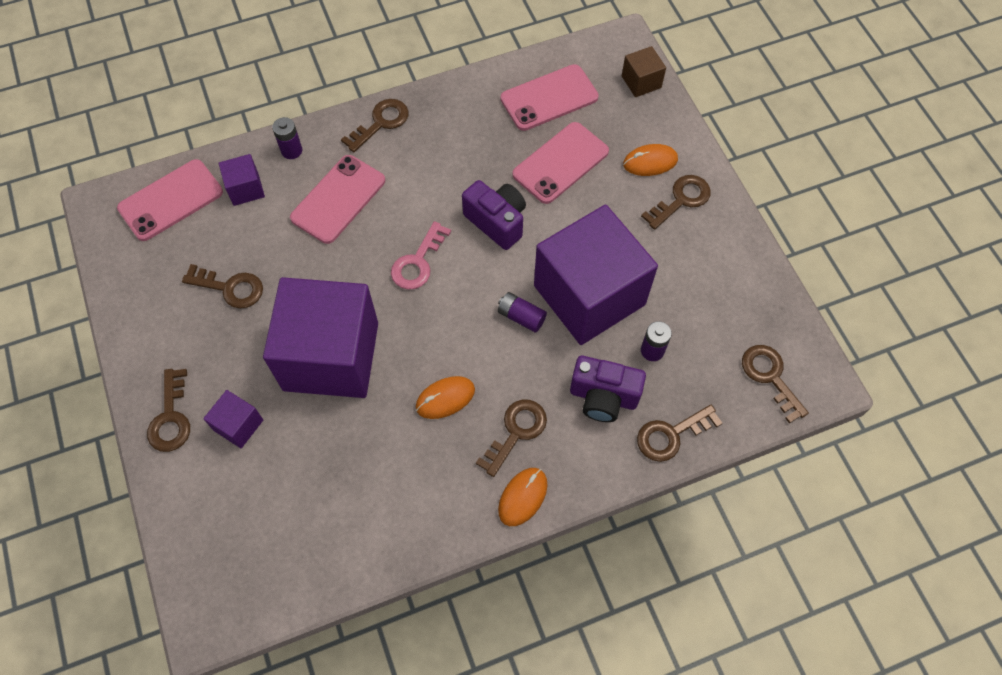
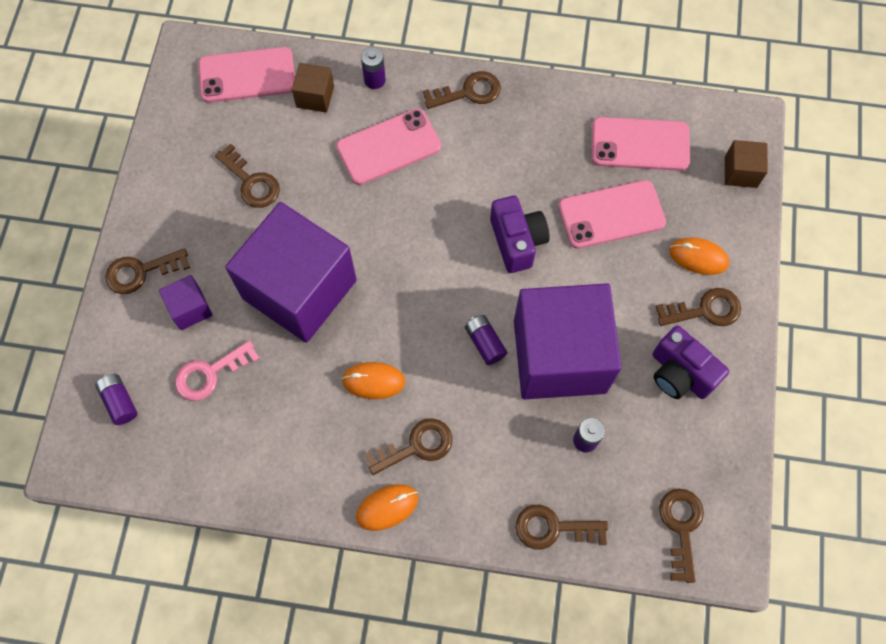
camera: 30 degrees right, 5 degrees up
(171, 417) = (141, 272): brown key -> brown key turned 45 degrees clockwise
(220, 543) = (120, 402): none -> purple battery
(246, 189) = (315, 96): purple cube -> brown cube
(418, 262) = (424, 242): pink key -> pink key (210, 373)
(603, 397) = (513, 458): purple camera -> purple camera (680, 373)

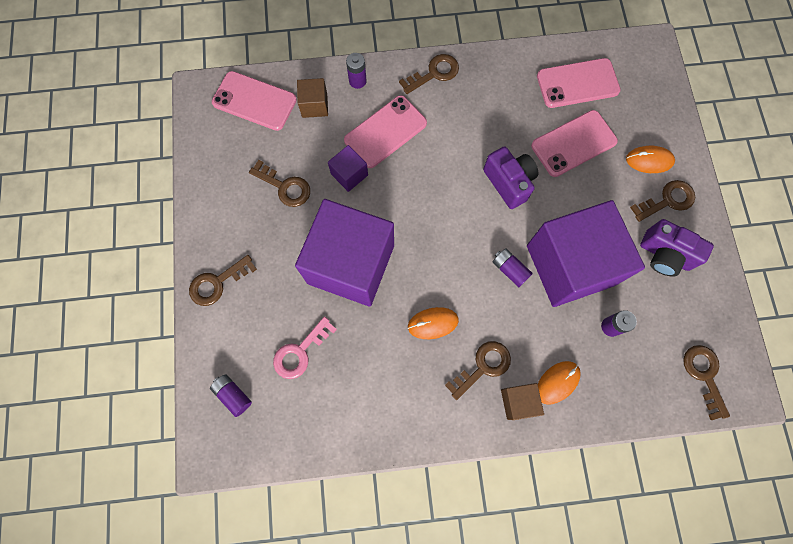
camera: 15 degrees left, 5 degrees up
(190, 309) = (267, 303): purple cube -> purple cube (349, 174)
(247, 75) = (254, 101): pink phone -> pink phone turned 45 degrees clockwise
(387, 507) = (475, 423): orange mouse -> orange mouse (557, 382)
(553, 528) = (609, 403): brown key -> none
(740, 172) = (659, 87): brown cube -> brown cube (518, 402)

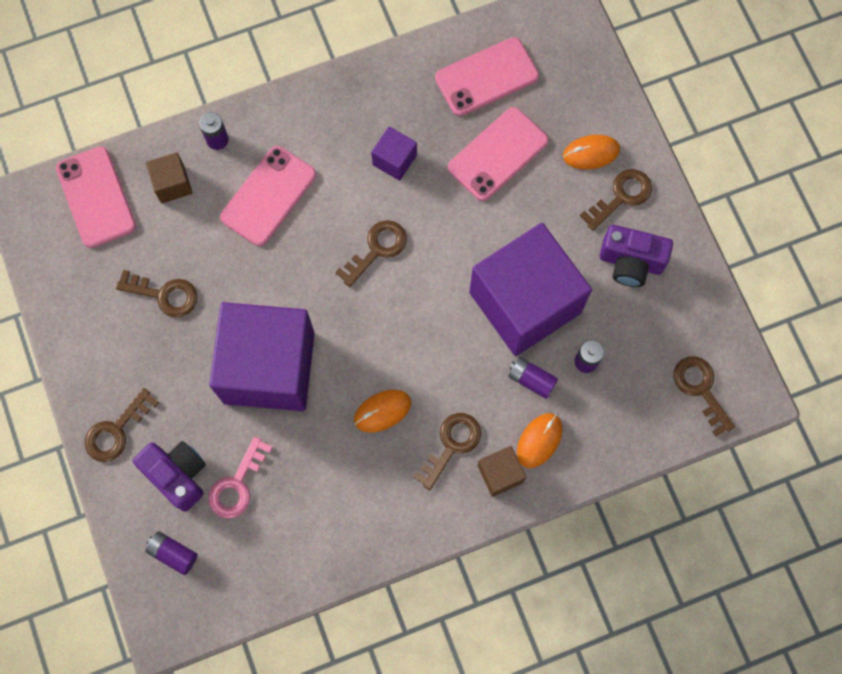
camera: 15 degrees left, 0 degrees up
(254, 101) = (96, 197): pink phone -> pink phone turned 60 degrees clockwise
(349, 174) = (238, 260): purple cube -> purple cube (394, 160)
(434, 73) = (309, 107): brown key -> brown key (377, 249)
(509, 183) = (432, 222): purple camera -> purple camera (178, 475)
(509, 269) = (456, 326): purple battery -> purple battery (531, 380)

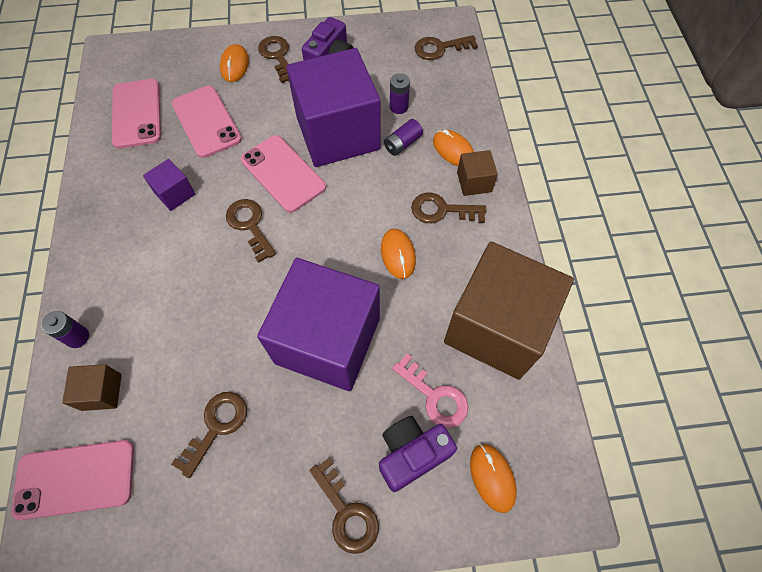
camera: 75 degrees left, 10 degrees down
(173, 553) = (492, 477): purple battery -> orange mouse
(268, 196) = (158, 303): pink phone -> pink phone (283, 173)
(324, 531) = (496, 327): none -> brown cube
(451, 445) = (442, 210): brown key -> brown key turned 45 degrees counterclockwise

